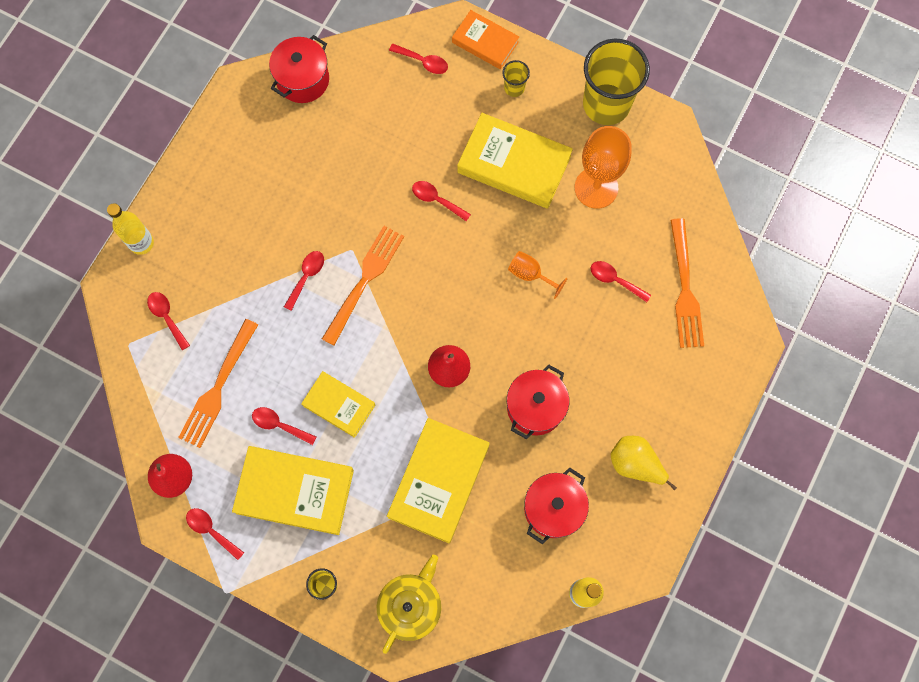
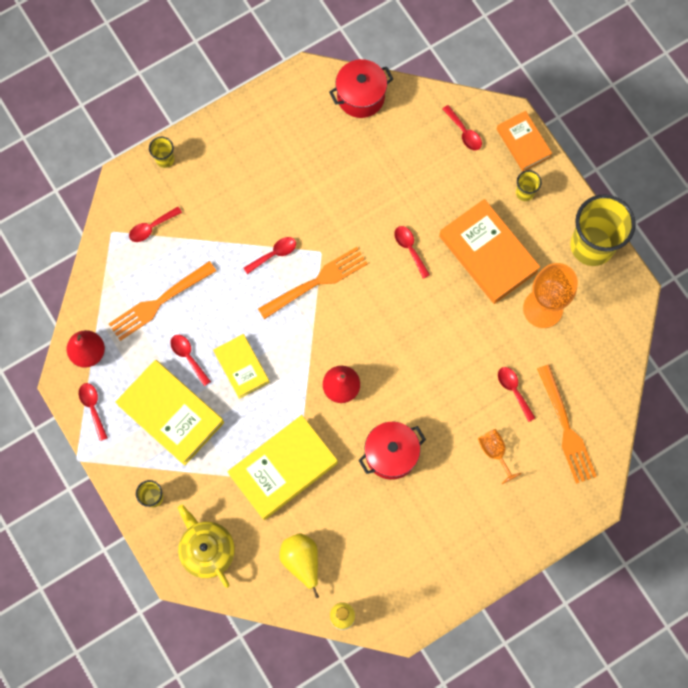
camera: 30 degrees right, 0 degrees up
(141, 243) = (165, 159): yellow bottle -> yellow cup
(167, 317) = (151, 227): red spoon -> red spoon turned 120 degrees counterclockwise
(410, 605) = (207, 549): yellow teapot -> yellow teapot turned 90 degrees counterclockwise
(514, 164) = (488, 254): yellow book -> orange book
(530, 274) = (449, 348): orange goblet -> orange goblet (494, 452)
(553, 508) = (358, 540): red pot -> none
(635, 464) = (443, 542): yellow pear -> yellow pear (301, 561)
(685, 288) = (566, 428): orange fork -> orange fork turned 45 degrees counterclockwise

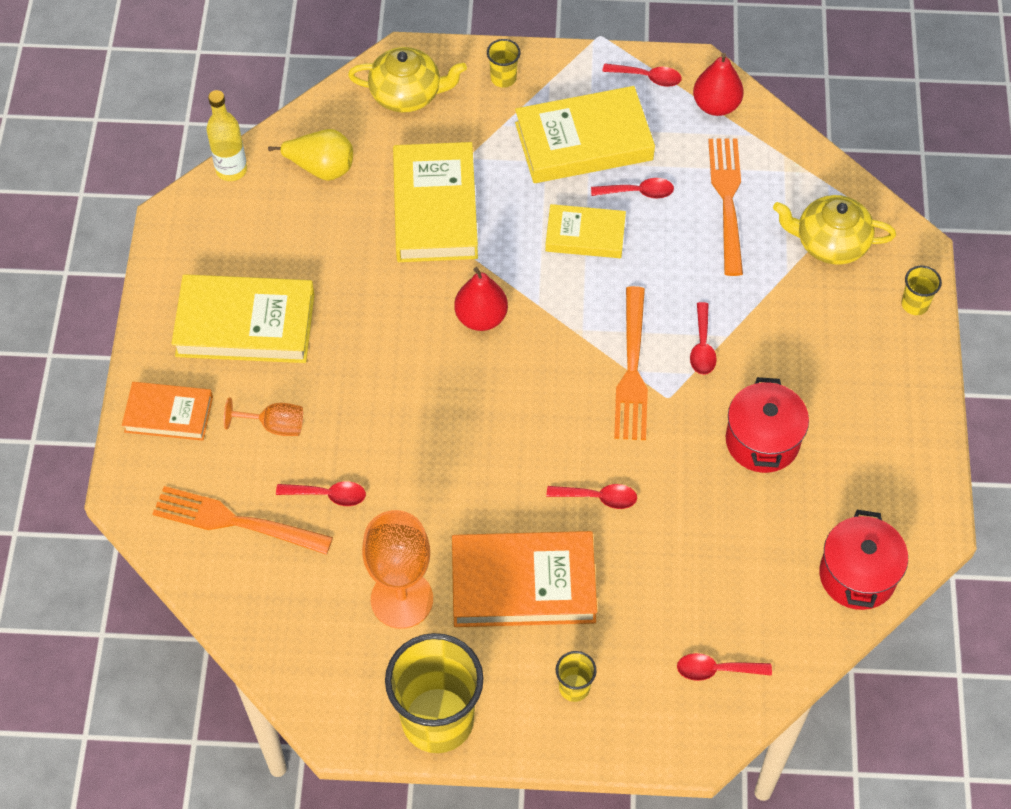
camera: 125 degrees right, 15 degrees down
(151, 227) = (830, 243): red spoon -> yellow teapot
(391, 454) = (362, 319): red pot -> red pot (762, 441)
(443, 520) = (245, 324): none -> yellow book
(523, 143) = (647, 736): orange book -> orange book (168, 414)

